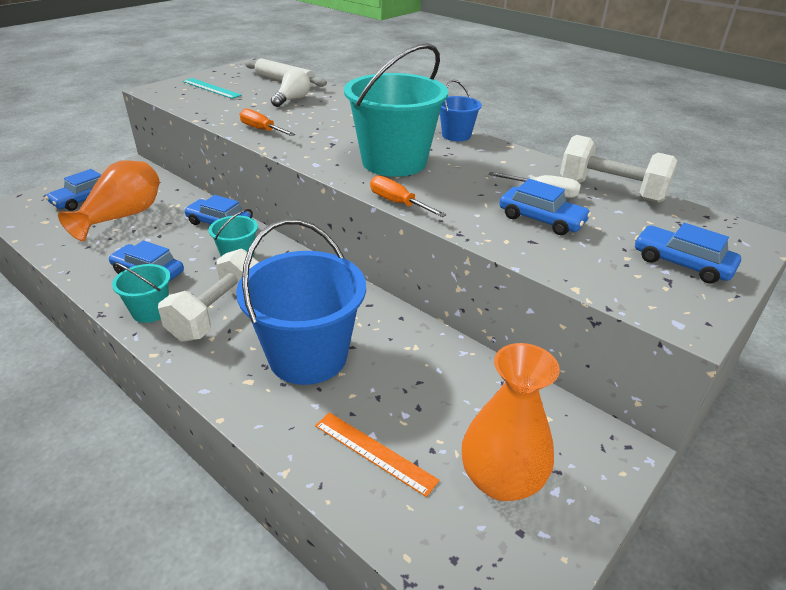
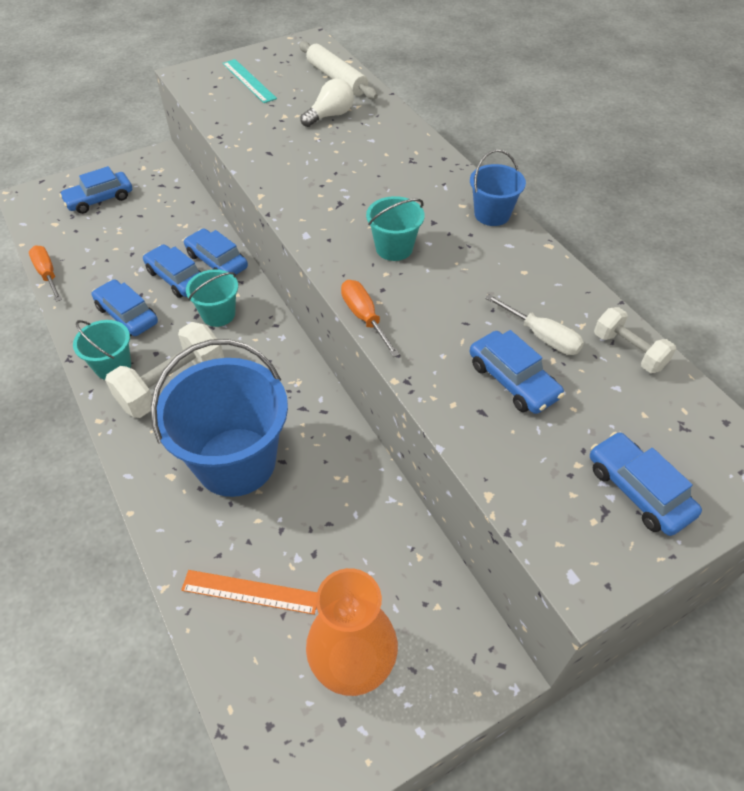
camera: 20 degrees right, 15 degrees up
(122, 217) = (127, 232): orange vase -> none
(186, 240) = (176, 278): none -> blue car
(262, 130) = (273, 165): orange screwdriver -> orange screwdriver (47, 274)
(374, 452) = (250, 591): orange ruler -> orange ruler turned 45 degrees counterclockwise
(394, 162) = (394, 248): turquoise bucket -> turquoise bucket, size x0.49
(611, 191) = (628, 351): white dumbbell -> white dumbbell, size x0.59

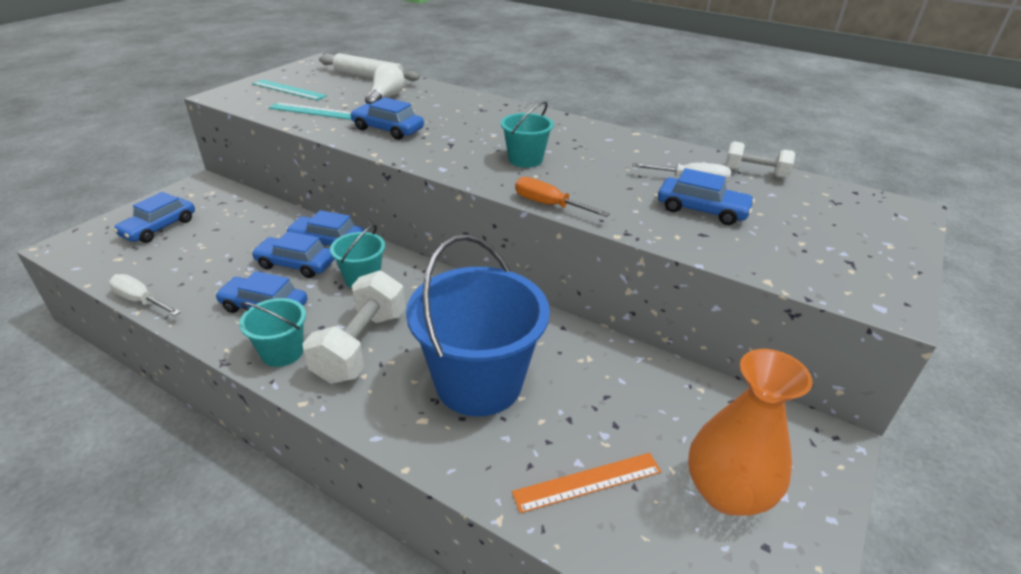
camera: 30 degrees left, 15 degrees down
(47, 274) = (141, 301): orange screwdriver -> white screwdriver
(249, 119) = (314, 111): none -> turquoise ruler
(492, 214) = (577, 126): blue bucket -> none
(638, 490) = (855, 244): blue car -> blue car (388, 129)

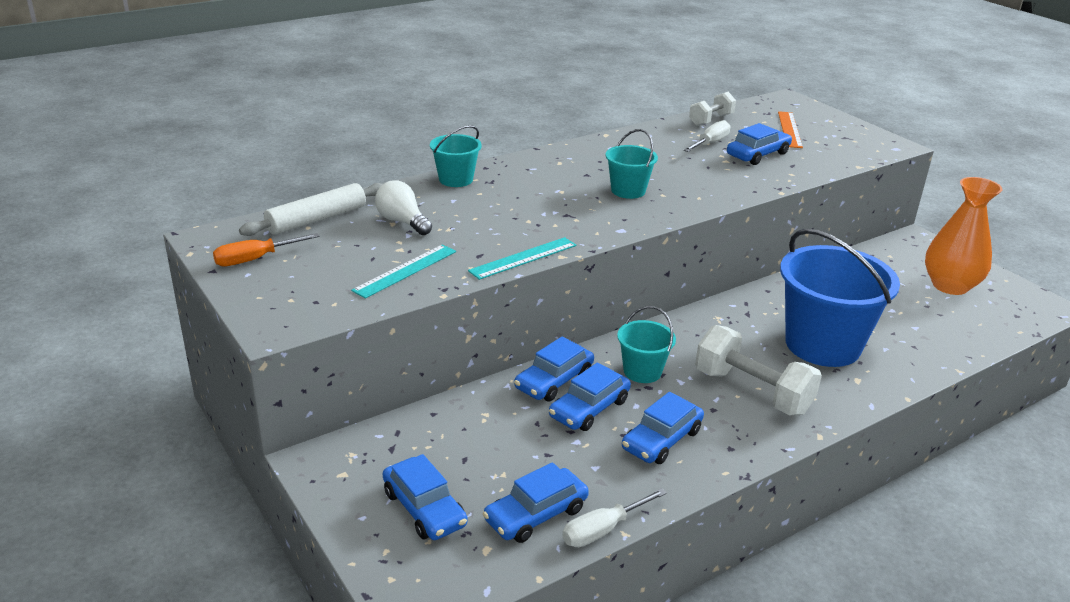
camera: 65 degrees left, 5 degrees down
(282, 352) = (744, 438): turquoise bucket -> turquoise bucket (456, 179)
(289, 90) = (307, 277): turquoise ruler -> turquoise ruler (523, 258)
(388, 129) = (502, 238): blue car -> blue car (536, 514)
(549, 205) = (721, 203): orange screwdriver -> orange screwdriver (255, 259)
(587, 481) = (933, 329): orange ruler -> orange ruler (789, 129)

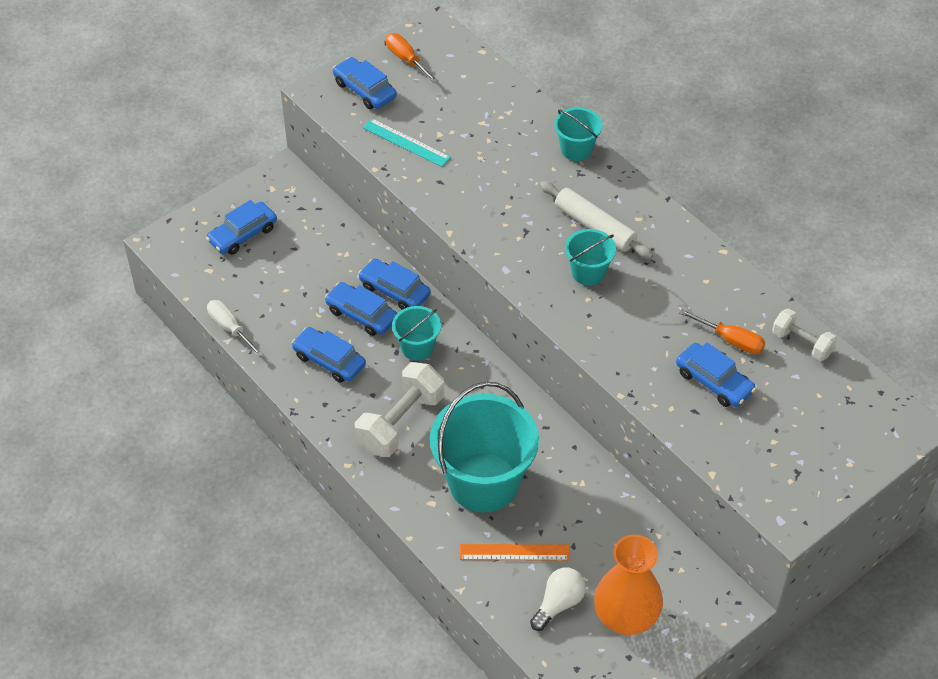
camera: 85 degrees right, 20 degrees up
(317, 219) = (477, 78): white rolling pin -> white rolling pin (595, 226)
(402, 222) = (485, 128): white light bulb -> white light bulb (558, 604)
(523, 258) = (440, 208): turquoise ruler -> none
(536, 514) = (242, 292): blue car -> blue car (364, 90)
(710, 143) = (730, 340): white screwdriver -> orange screwdriver
(789, 129) = (801, 418): orange ruler -> orange ruler (514, 552)
(822, 345) = (483, 482): blue bucket -> turquoise bucket

